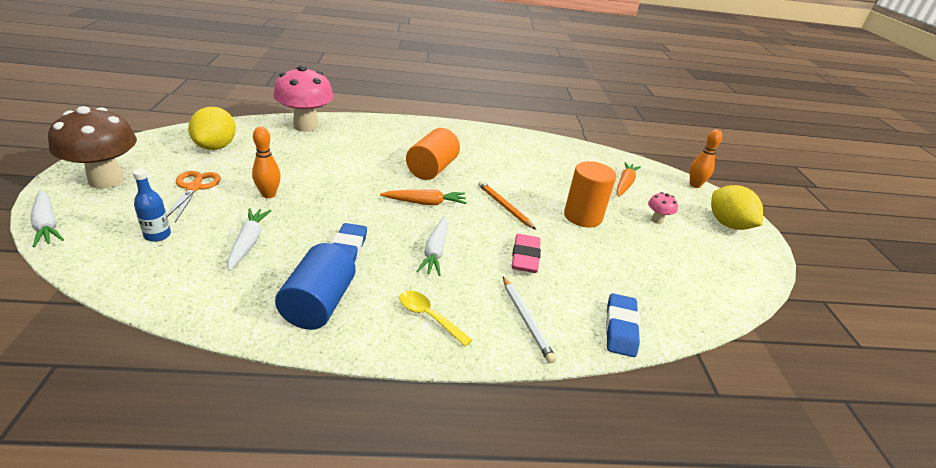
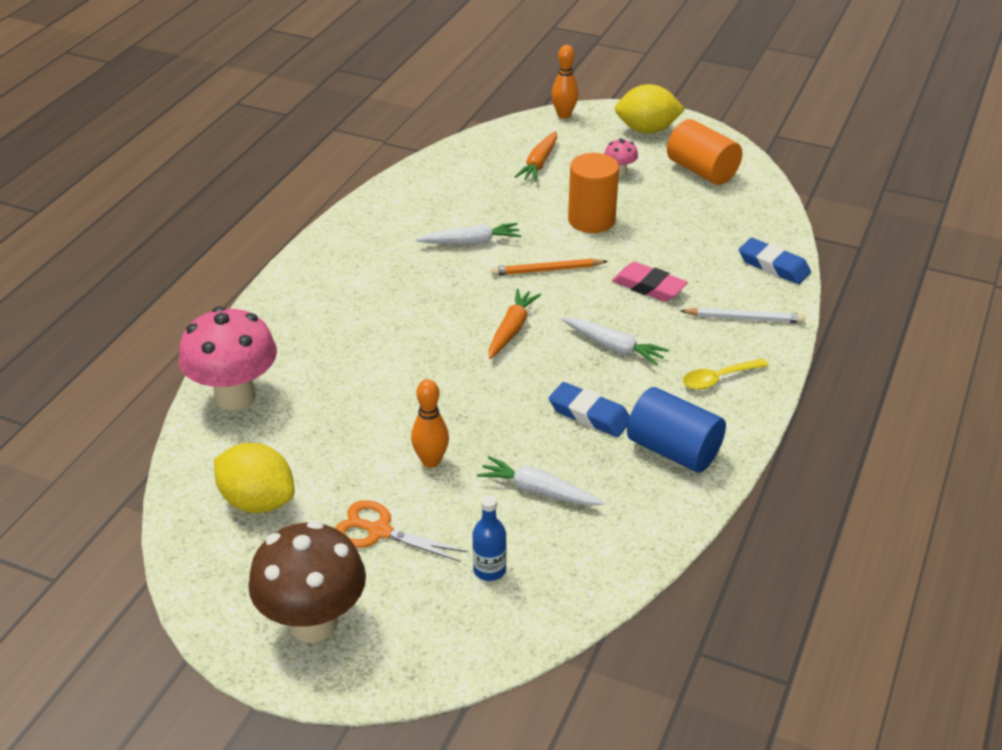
camera: 60 degrees left, 5 degrees up
(47, 224) = (417, 678): white carrot -> white carrot (471, 242)
(432, 169) = (431, 303): orange cylinder -> orange cylinder (702, 171)
(624, 184) = (539, 163): orange carrot -> orange carrot turned 120 degrees counterclockwise

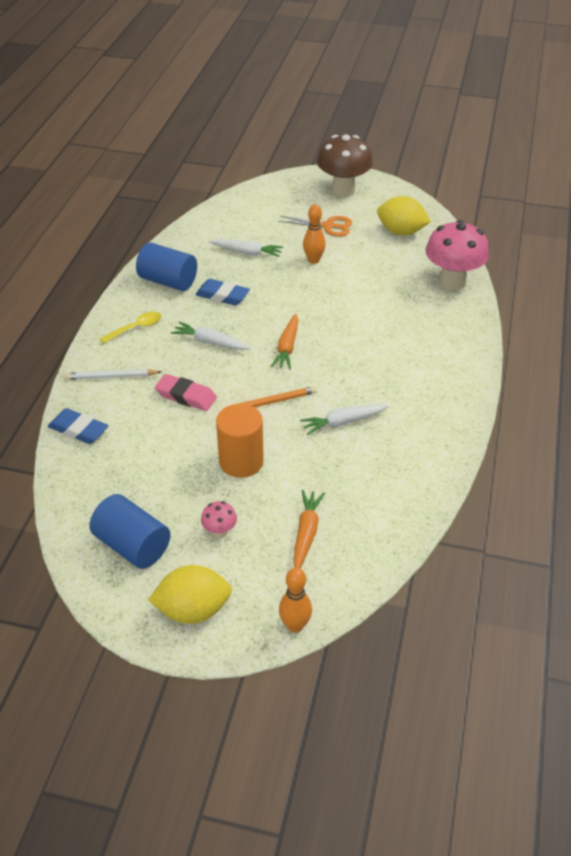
camera: 170 degrees right, 5 degrees up
(489, 570) = (265, 217): blue bottle -> none
(702, 171) = (132, 545): orange cylinder -> blue cylinder

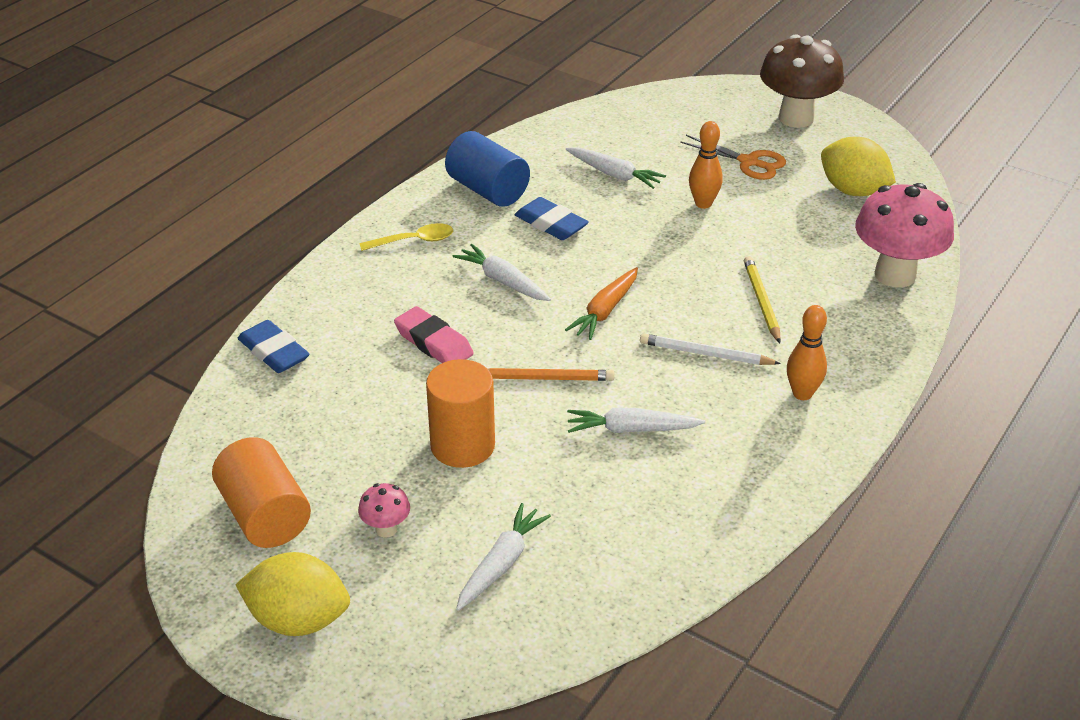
camera: 20 degrees right, 5 degrees down
(111, 377) = (350, 295): white pencil -> white pencil (705, 354)
(132, 545) = (265, 515): blue cylinder -> orange cylinder
(295, 625) = (422, 680): orange bowling pin -> orange bowling pin (802, 394)
(306, 533) = (501, 564): orange carrot -> white carrot
(381, 317) = (761, 301): none -> yellow pencil

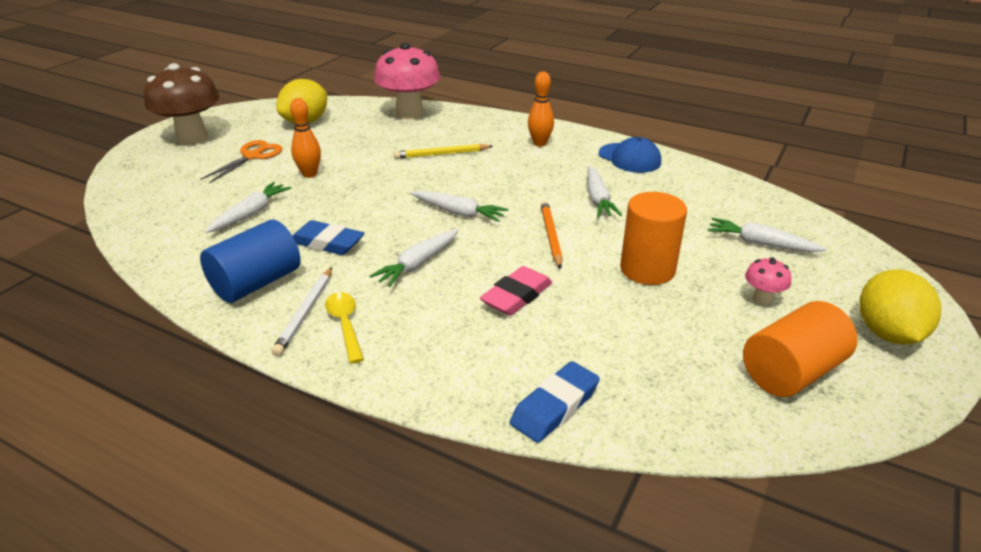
camera: 95 degrees left, 5 degrees down
(551, 224) = (327, 243): blue eraser -> blue eraser turned 75 degrees clockwise
(605, 311) = (458, 213): orange carrot -> white carrot
(705, 354) = (505, 173): white pencil -> white pencil (305, 313)
(756, 482) = (629, 158): none -> blue cap

